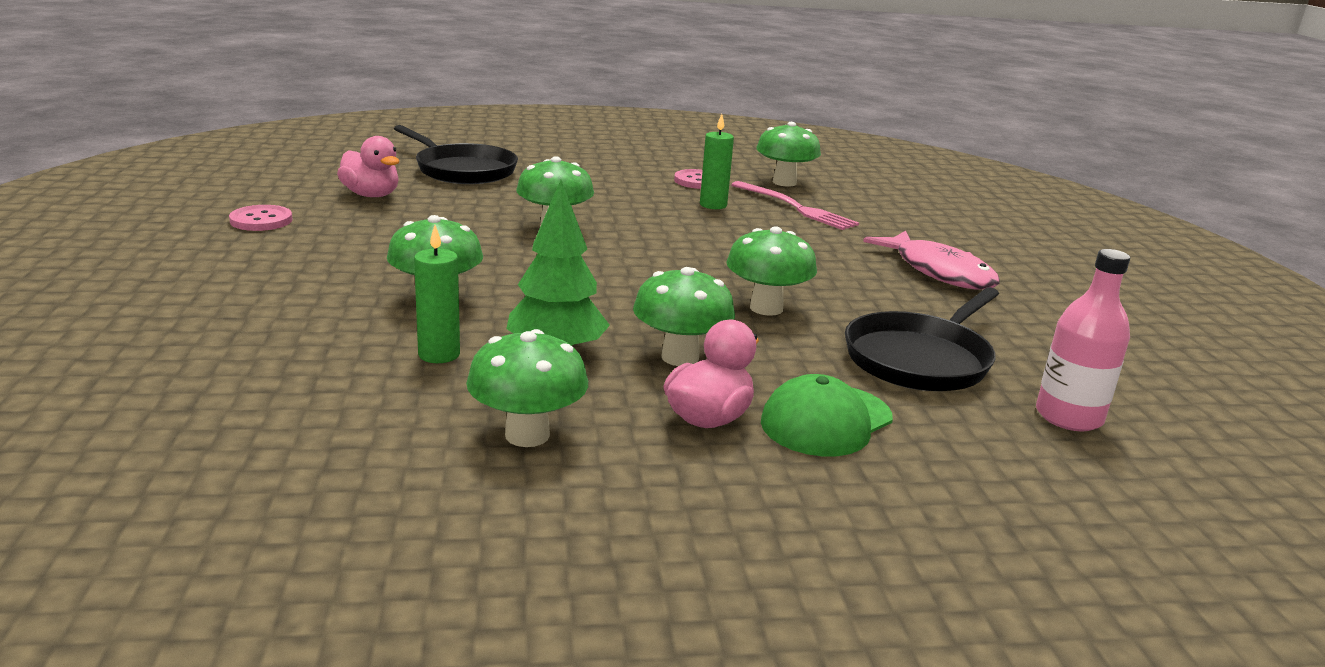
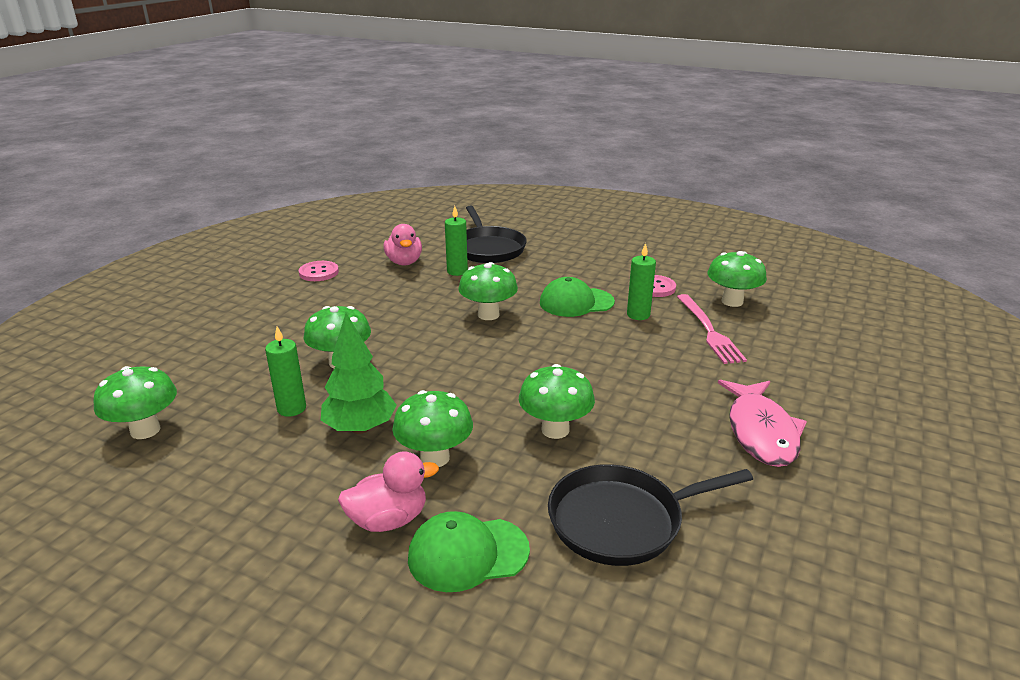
camera: 35 degrees right, 5 degrees up
(456, 195) = (457, 271): none -> green candle
(527, 435) = (264, 492): green mushroom -> green mushroom (145, 430)
(635, 204) = (576, 302): none -> green cap
(1068, 417) = (683, 631): pink bottle -> none

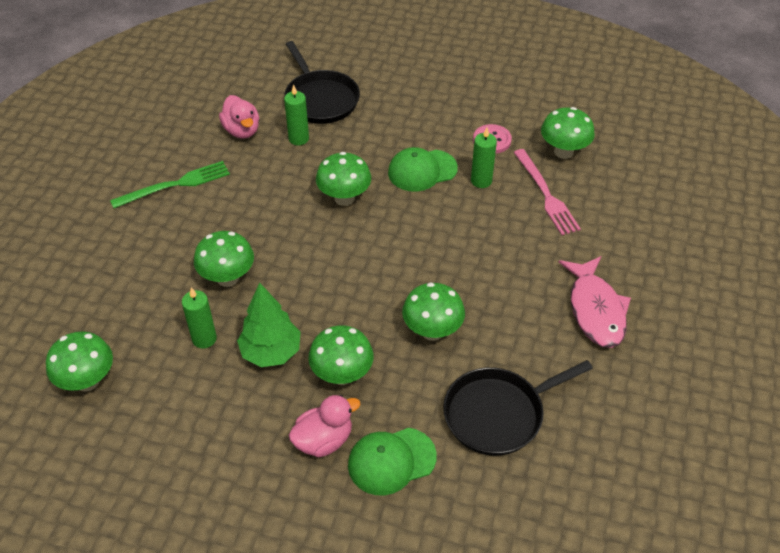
camera: 10 degrees left, 20 degrees up
(319, 272) = (161, 157): pink button -> none
(322, 291) = (175, 185): none -> green fork

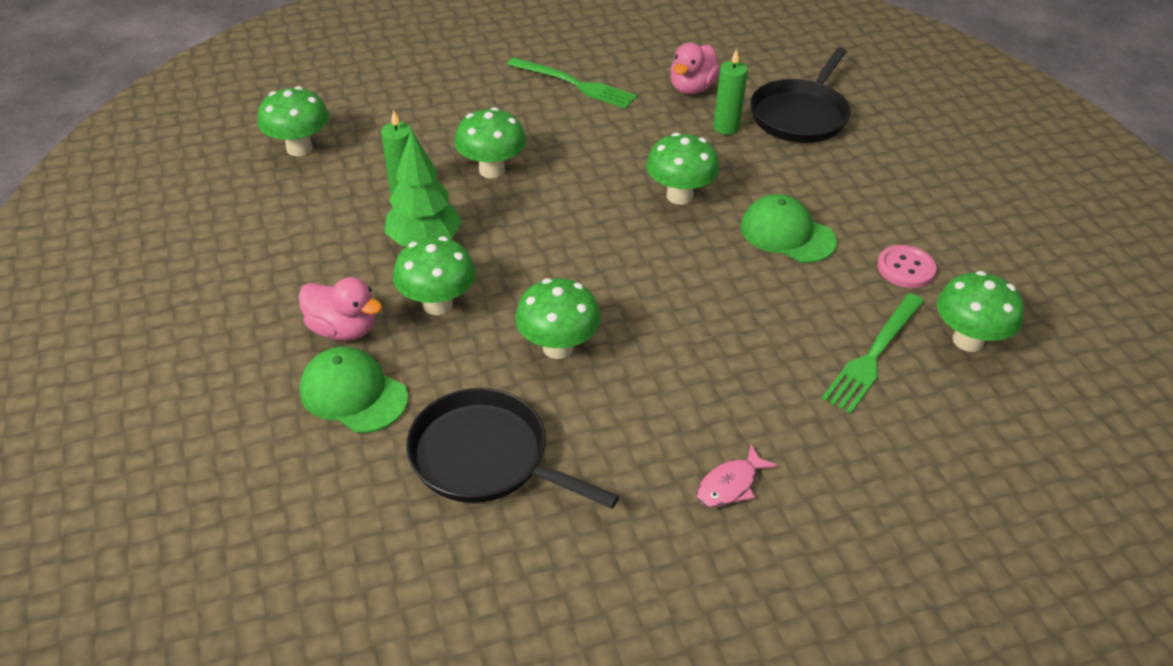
camera: 55 degrees right, 5 degrees down
(481, 181) = (828, 288): green candle -> none
(546, 194) = (873, 355): pink fork -> green fork
(595, 310) = (730, 485): pink fish -> pink fish, size x0.52

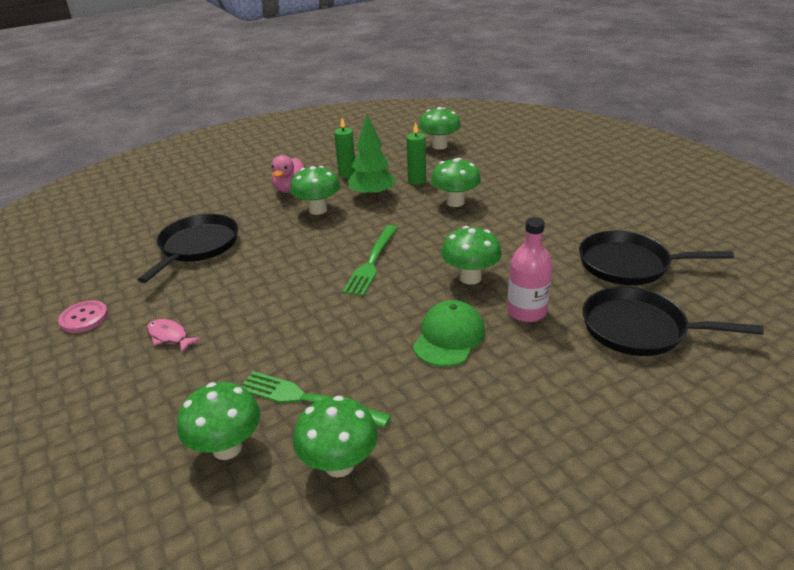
camera: 80 degrees right, 10 degrees down
(353, 394) = (243, 202): green cap -> none
(558, 347) = (289, 254): green mushroom -> green mushroom (227, 448)
(575, 84) = (583, 213): green fork -> green fork (371, 262)
(692, 88) = (628, 264): pink duck -> black pan
(726, 127) = (582, 289): green candle -> green candle (347, 174)
(756, 172) = (526, 312): none -> pink bottle
(906, 268) = (432, 415): pink button -> pink button (84, 318)

